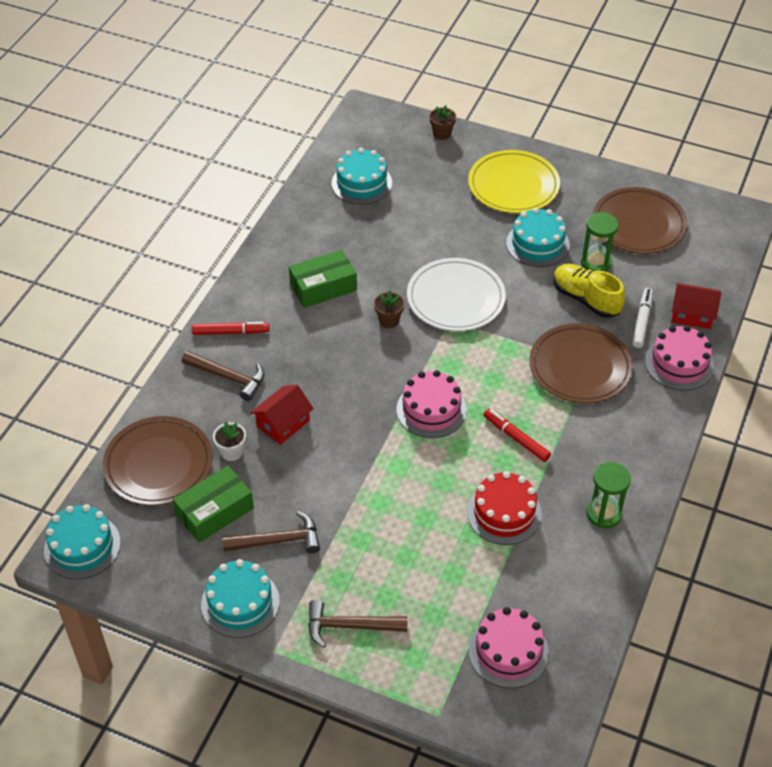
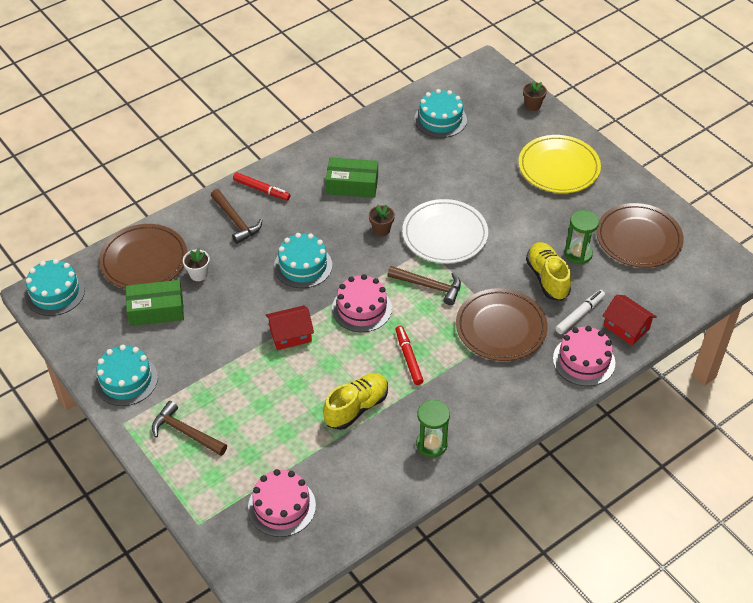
camera: 30 degrees right, 0 degrees up
(278, 540) = (183, 350): brown hammer -> brown hammer (429, 286)
(283, 423) = (248, 270): red house -> red house (290, 335)
(504, 513) = (356, 407): red cake -> yellow shoe
(537, 244) = (542, 220): turquoise cake -> turquoise cake (303, 265)

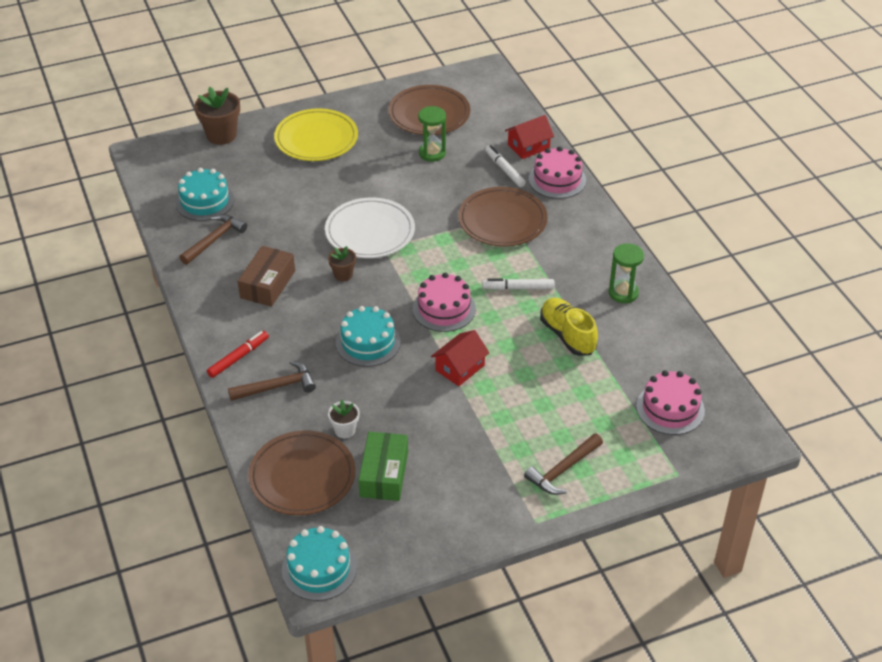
camera: 75 degrees left, 5 degrees down
(126, 380) = (477, 513): turquoise cake -> none
(290, 335) = (460, 368): red house -> red house turned 45 degrees clockwise
(352, 185) = (267, 284): green box -> brown box
(408, 358) = (518, 288): red marker -> white marker
(429, 286) = (433, 256): brown hammer -> brown hammer (214, 240)
(532, 105) = (221, 135): brown flower pot -> brown flower pot, size x1.77
(547, 278) = (454, 179): yellow shoe -> none

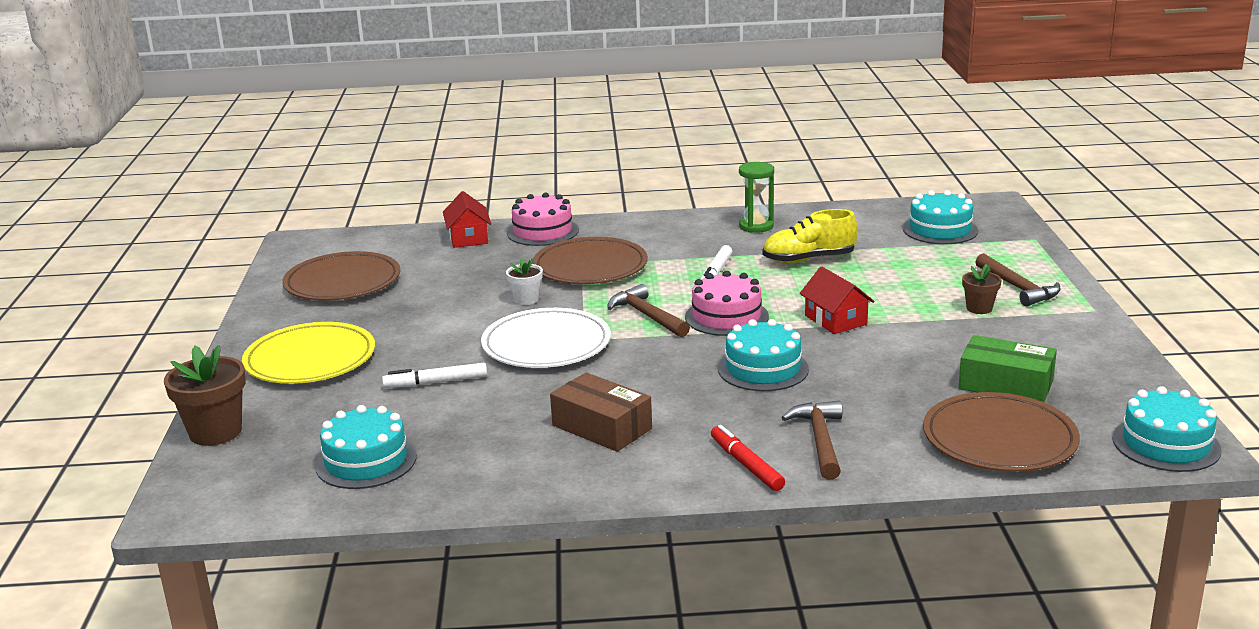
camera: 70 degrees left, 20 degrees down
(214, 240) = (467, 461): brown hammer -> brown hammer (647, 316)
(343, 275) = (620, 371): brown flower pot -> brown flower pot (979, 308)
(345, 430) = (921, 401): white flower pot -> white flower pot (526, 299)
(432, 153) = (424, 290): green hourglass -> none
(504, 169) = (498, 254): white marker -> white marker (436, 382)
(670, 408) = (940, 230): pink cake -> turquoise cake

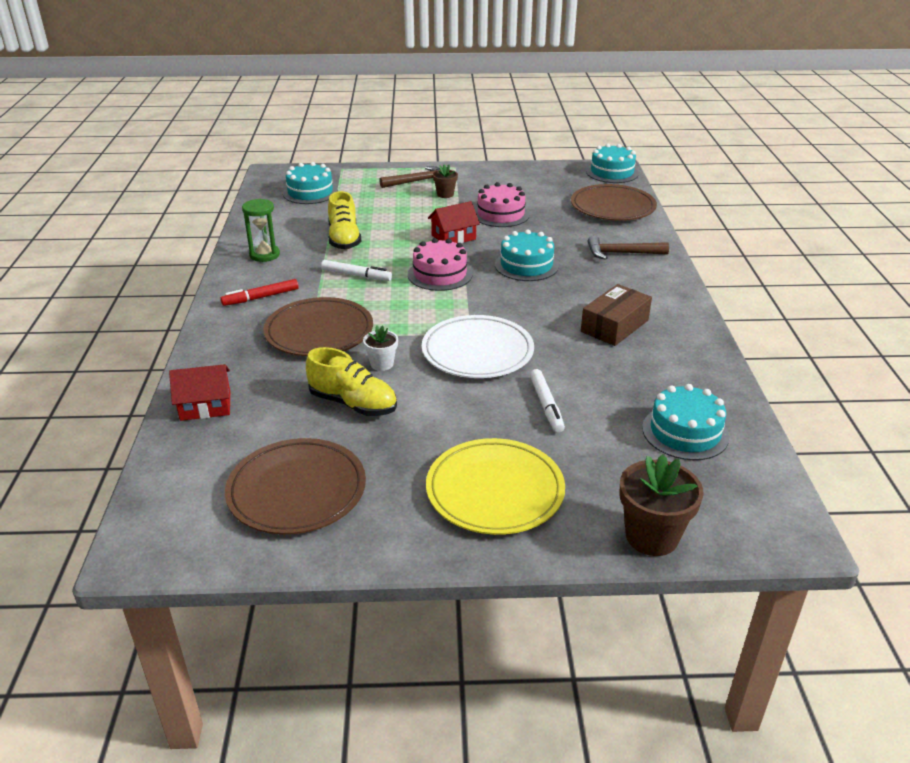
camera: 90 degrees left, 10 degrees up
(459, 292) = (353, 404): none -> yellow shoe
(542, 231) = (215, 359): pink cake -> pink cake (500, 214)
(647, 316) = (430, 306): brown hammer -> none
(746, 465) = (655, 277): red marker -> red marker (261, 297)
(1005, 385) = (549, 199): green box -> none

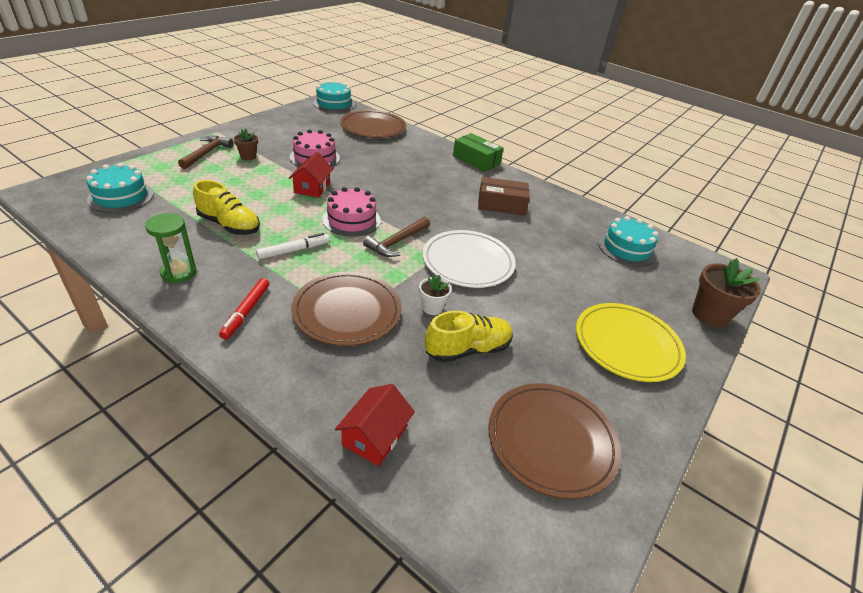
camera: 55 degrees left, 5 degrees up
(526, 265) = (392, 188): turquoise cake -> none
(546, 405) = (556, 274): white marker -> none
(614, 326) = (501, 205): brown box -> brown box turned 75 degrees counterclockwise
(621, 253) = (428, 157): brown hammer -> brown hammer (397, 242)
(674, 276) = (476, 160): none -> green box

